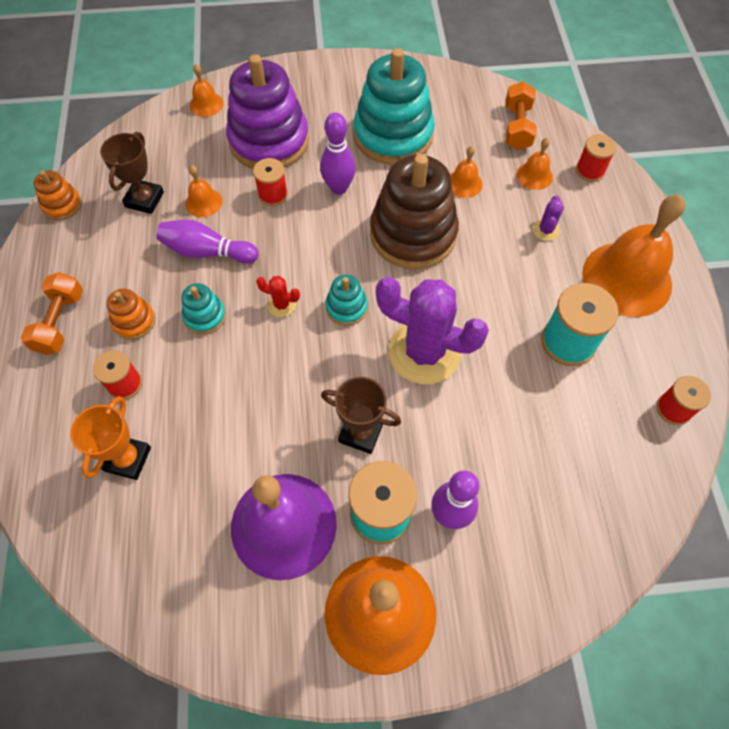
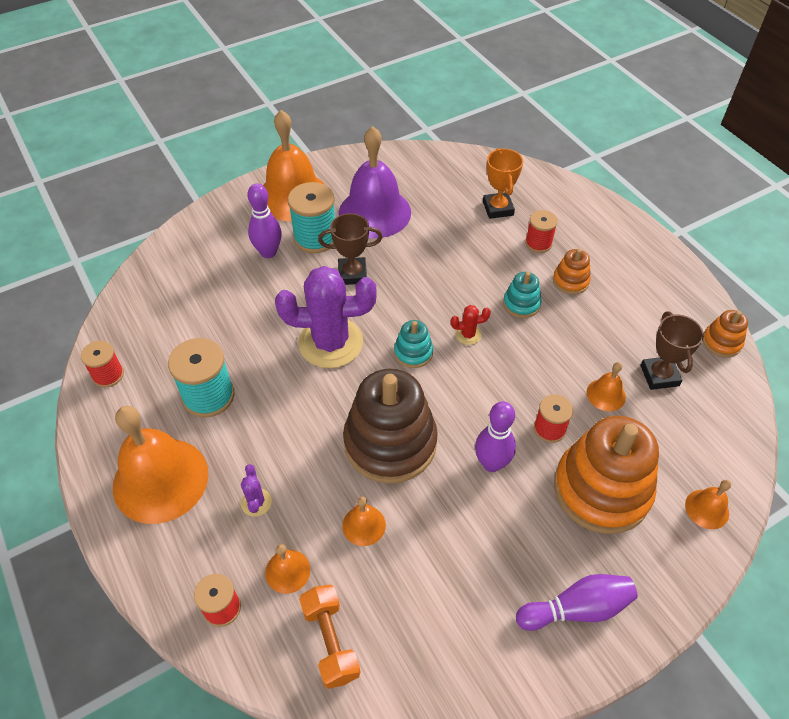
camera: 155 degrees right, 10 degrees down
(60, 322) = (622, 261): orange dumbbell -> none
(207, 252) = (562, 352): purple bowling pin -> purple bowling pin (576, 609)
(269, 141) = (601, 489): purple stacking toy -> orange stacking toy
(393, 135) = (474, 558): turquoise stacking toy -> none

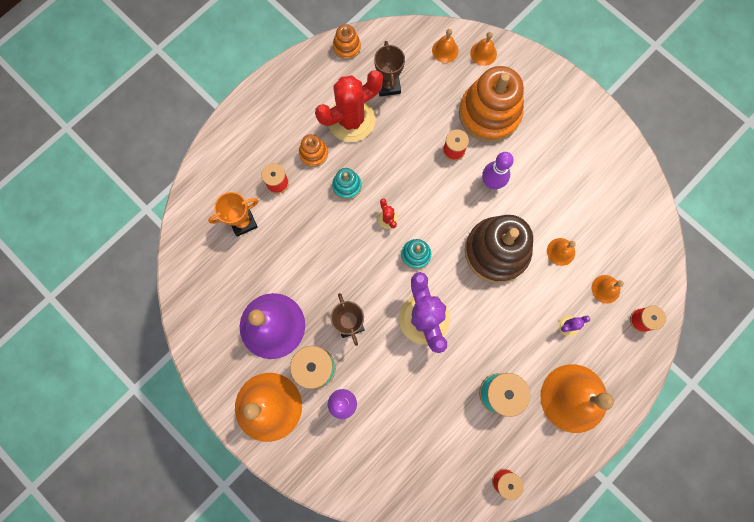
camera: 105 degrees left, 25 degrees up
(330, 641) = (637, 250): orange dumbbell -> none
(576, 609) = (571, 119): purple bowling pin -> none
(606, 394) = (414, 118): orange bell -> orange bell (445, 50)
(611, 325) = (351, 120): none -> red cactus
(659, 375) = (388, 85): brown trophy -> brown trophy turned 75 degrees counterclockwise

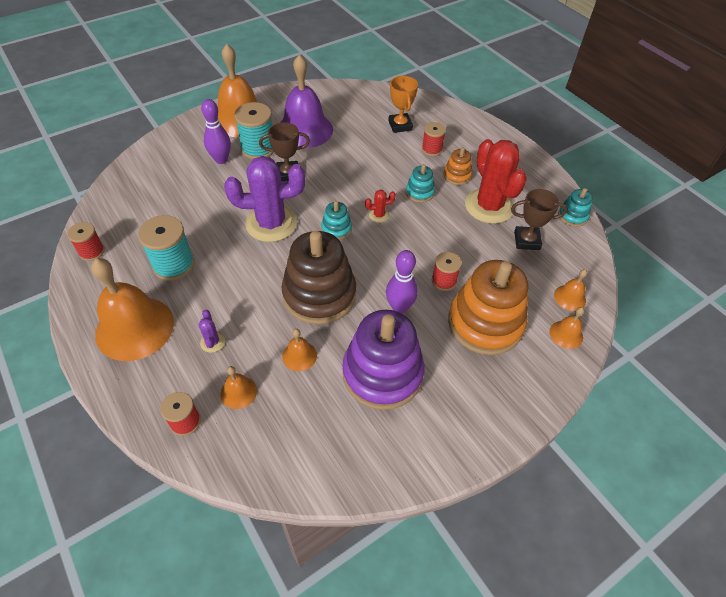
camera: 100 degrees right, 25 degrees down
(346, 47) = (572, 216): orange stacking toy -> turquoise stacking toy
(558, 184) = (382, 373): none -> purple stacking toy

